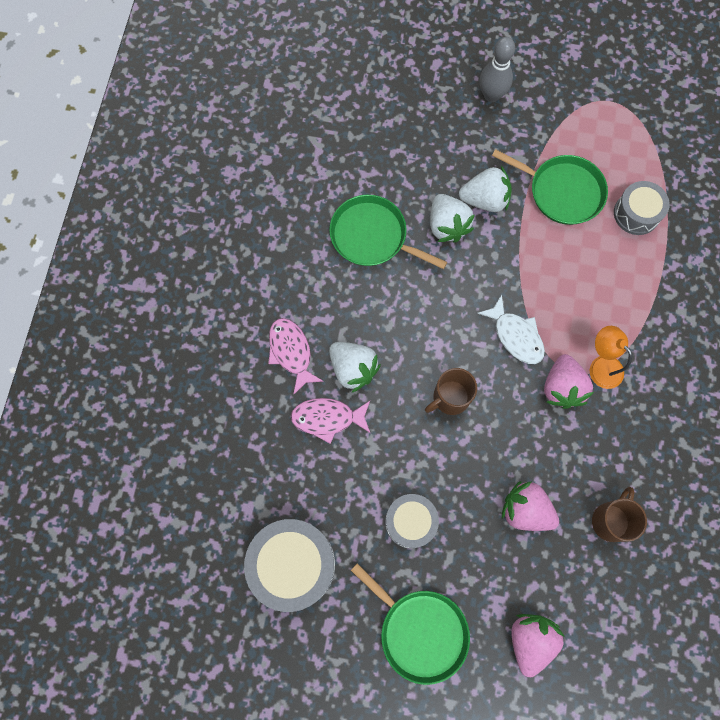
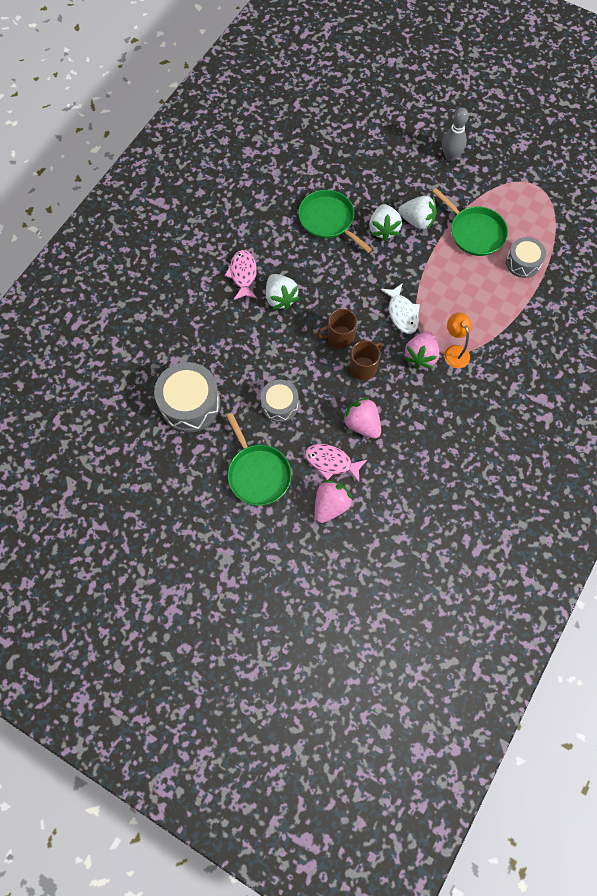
camera: 20 degrees right, 5 degrees down
(327, 418) = (250, 323): pink fish -> pink fish (331, 462)
(611, 520) = (419, 451): brown mug -> brown mug (363, 367)

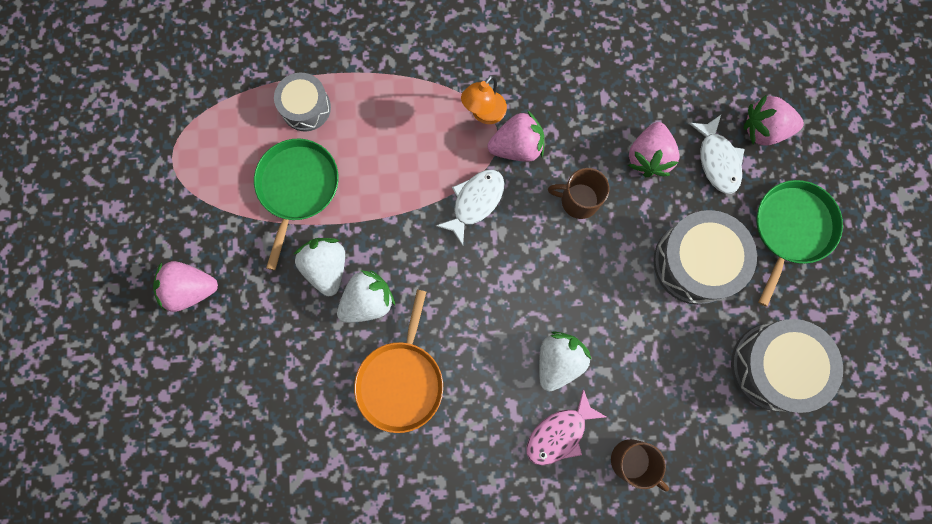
camera: 125 degrees left, 10 degrees up
(279, 405) = (695, 262): grey drum -> grey drum, size x1.63
(328, 220) = (401, 381): green pan -> orange pan
(331, 462) = (717, 160): pink fish -> white fish
(339, 337) = (560, 253): brown mug -> brown mug (632, 461)
(450, 156) = (191, 289): grey bowling pin -> pink strawberry

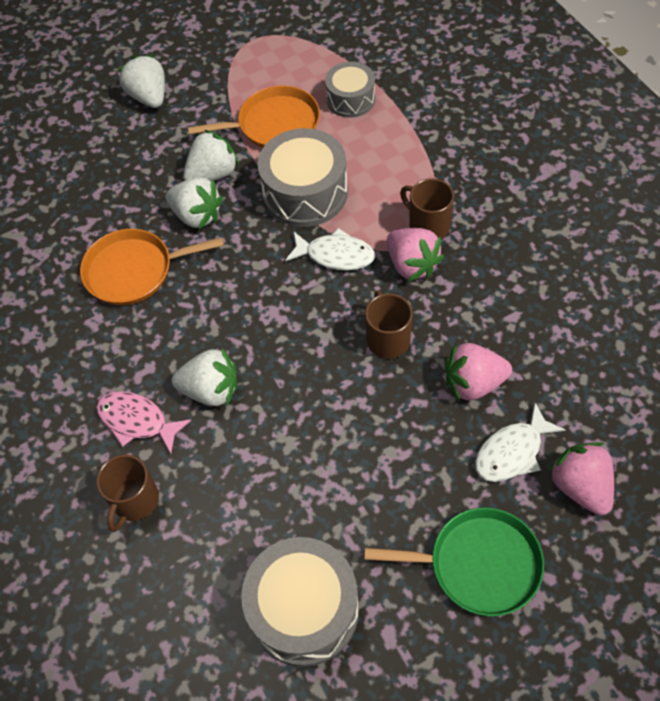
camera: 70 degrees right, 20 degrees down
(191, 289) = (149, 97): pink strawberry -> white strawberry
(297, 187) = (274, 124): green pan -> orange pan
(484, 114) = (428, 225): orange lamp -> brown mug
(695, 262) = (382, 476): grey drum -> grey drum (305, 193)

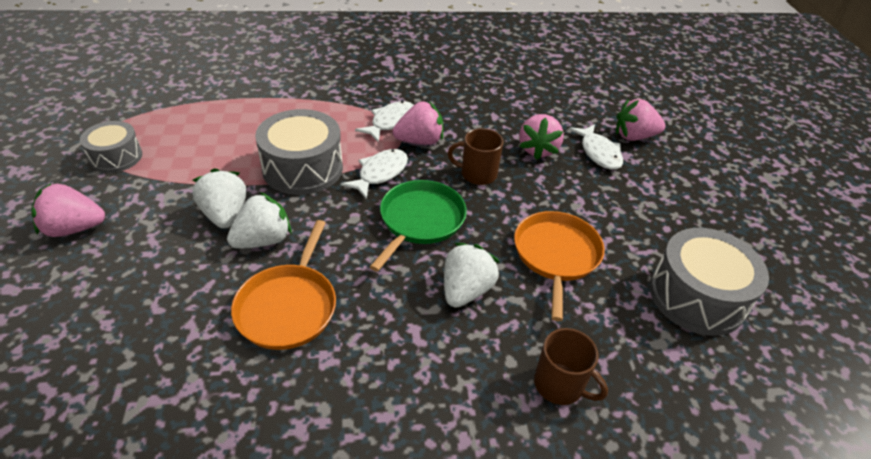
camera: 75 degrees left, 15 degrees down
(137, 421) = (471, 356): pink fish -> none
(149, 97) = (74, 228): white strawberry -> pink strawberry
(274, 124) = (210, 161): orange pan -> orange pan (556, 255)
(350, 99) = (232, 115): grey drum -> grey drum (116, 157)
(428, 225) = (390, 122): brown mug -> white fish
(478, 564) = (678, 196): green pan -> green pan (420, 221)

